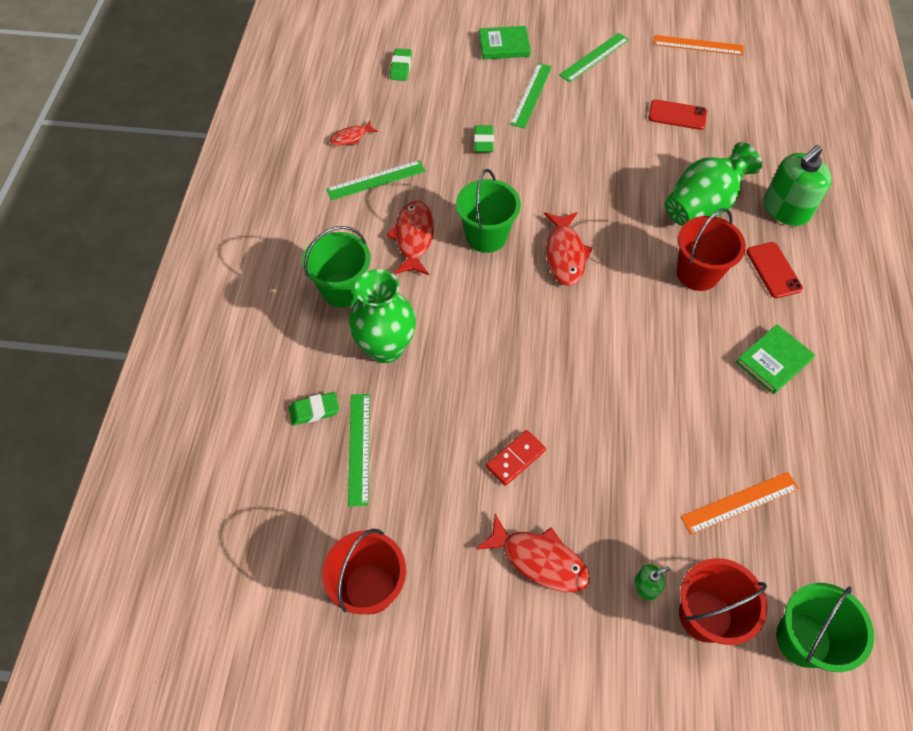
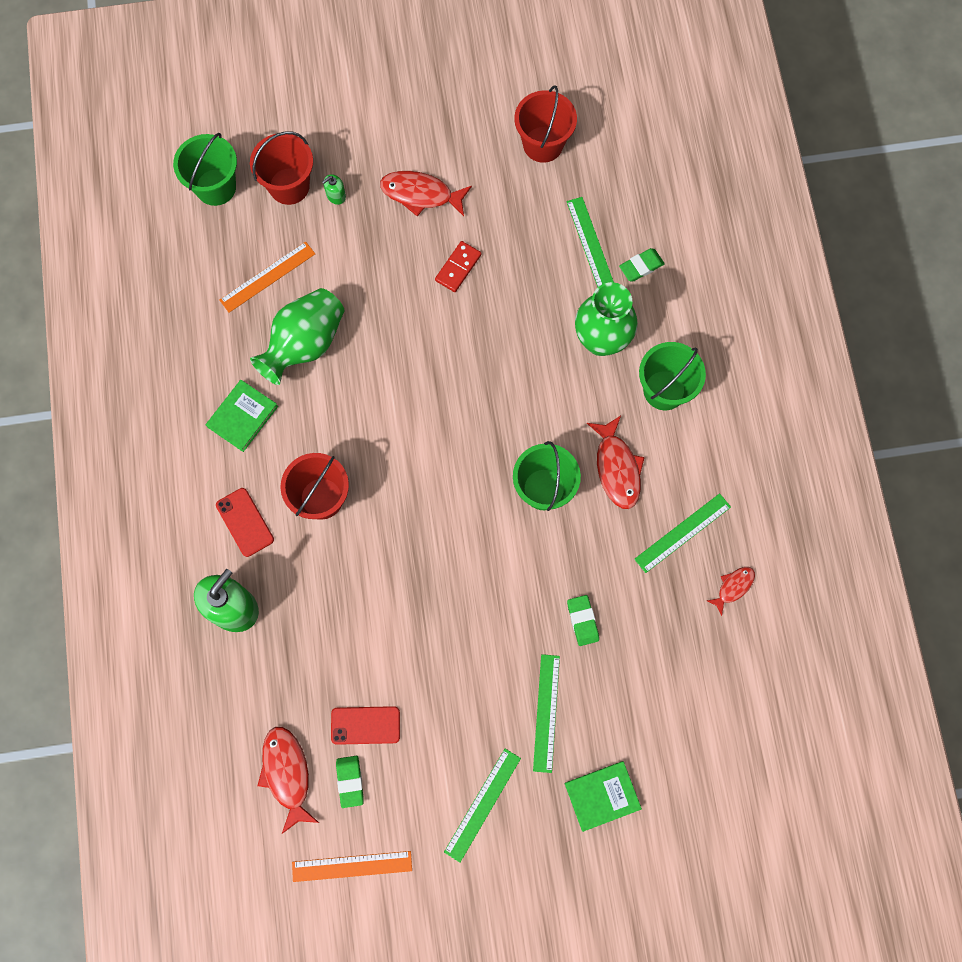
camera: 165 degrees right, 15 degrees up
(401, 67) = (718, 719): green eraser -> green eraser (350, 781)
(565, 255) = (458, 487): red fish -> red fish (287, 773)
(702, 205) = (324, 589): green vase -> green vase (305, 344)

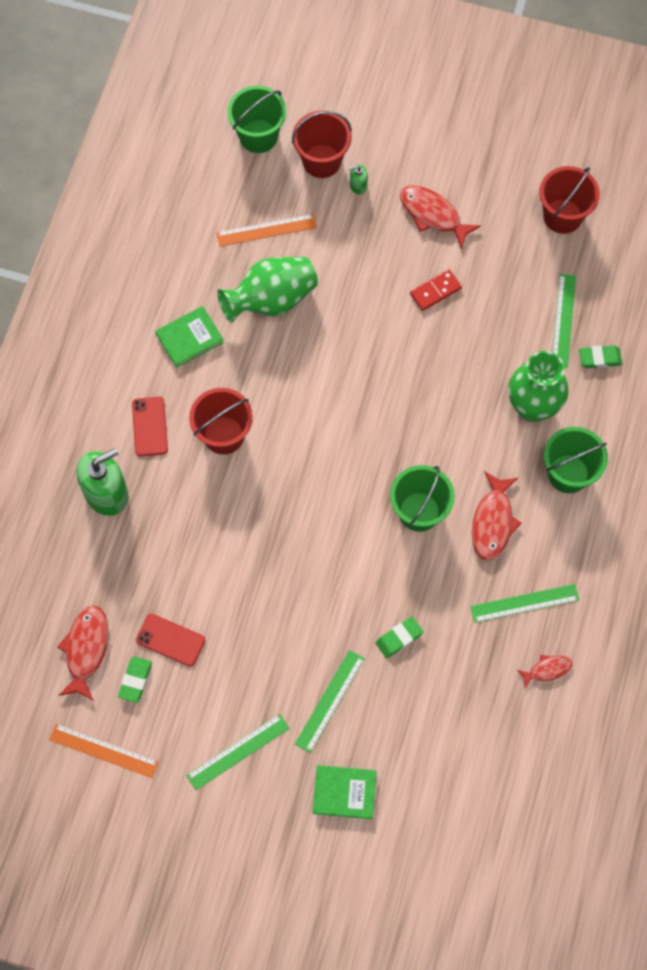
camera: 25 degrees right, 5 degrees down
(582, 621) = (399, 638): green eraser -> green eraser turned 45 degrees clockwise

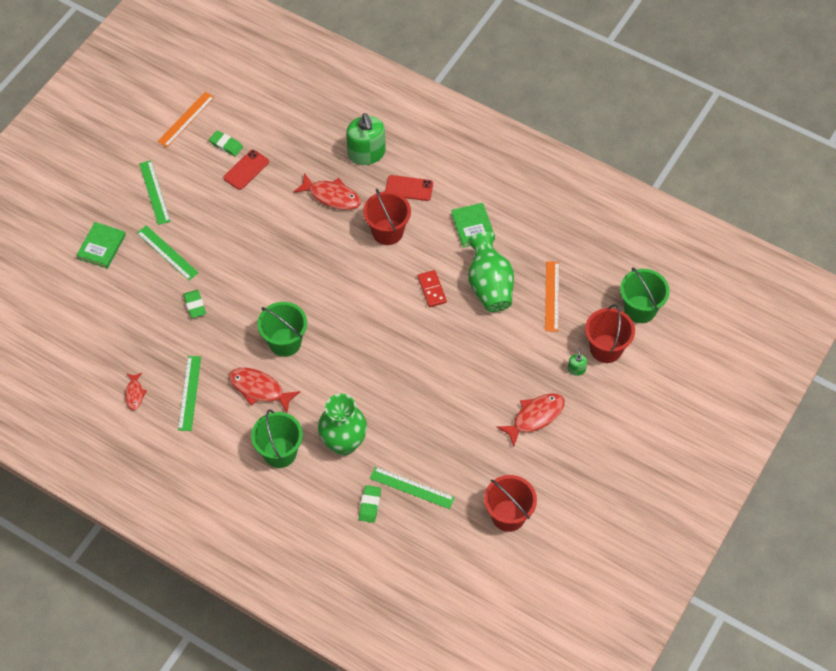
camera: 105 degrees right, 10 degrees down
(86, 649) = (258, 122): red fish -> red fish (332, 196)
(435, 291) = (465, 401): red domino -> red domino (431, 289)

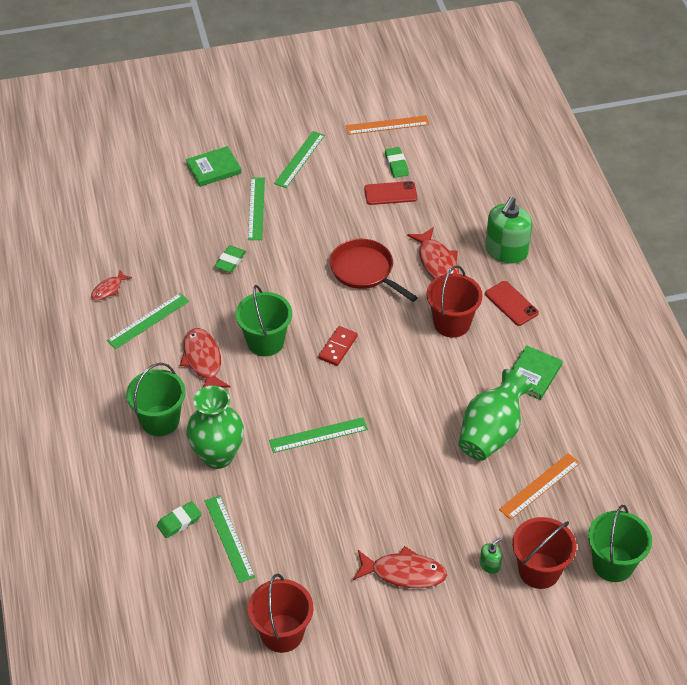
camera: 45 degrees right, 10 degrees down
(293, 240) = (365, 271): none -> red pan
(390, 376) = (318, 435): none -> green ruler
(431, 289) = (436, 396): red domino -> red domino (338, 347)

